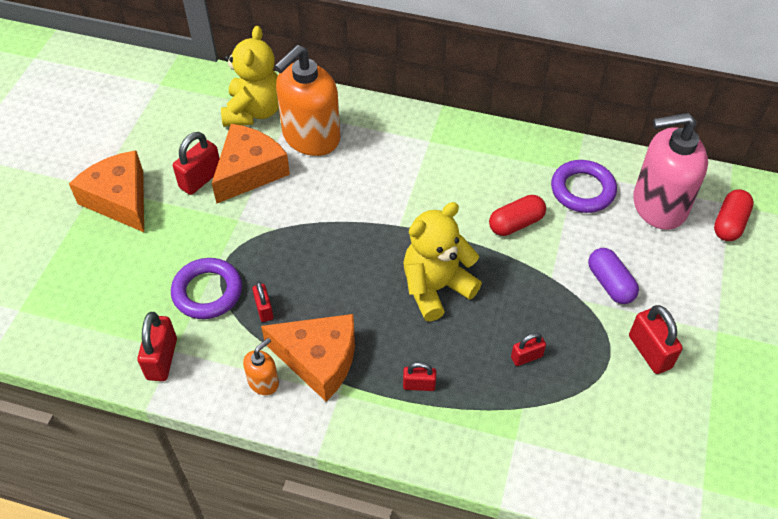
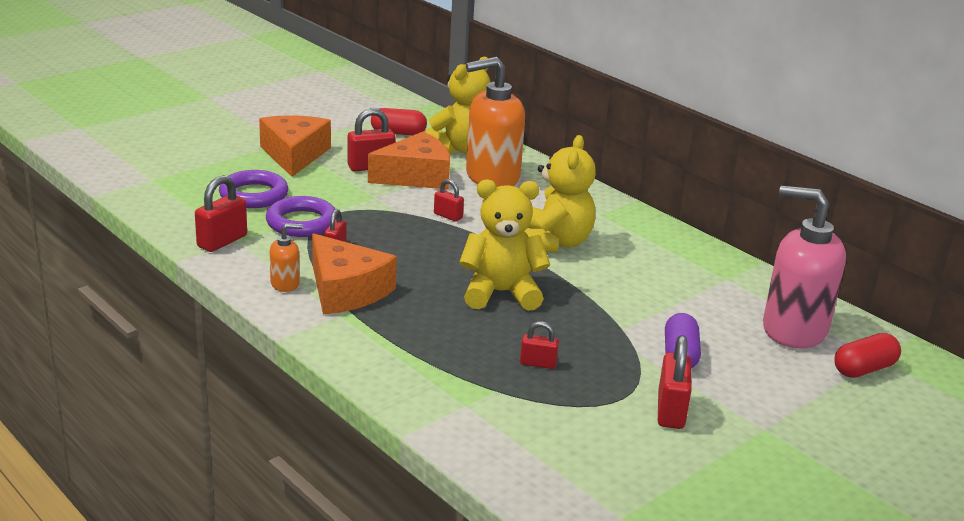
camera: 30 degrees right, 25 degrees down
(419, 385) = (415, 338): red padlock -> red padlock (448, 216)
(426, 199) = (555, 243): none -> yellow teddy bear
(516, 223) = (625, 286): red capsule -> red capsule (398, 133)
(582, 190) = (720, 292): purple ring -> purple ring (254, 195)

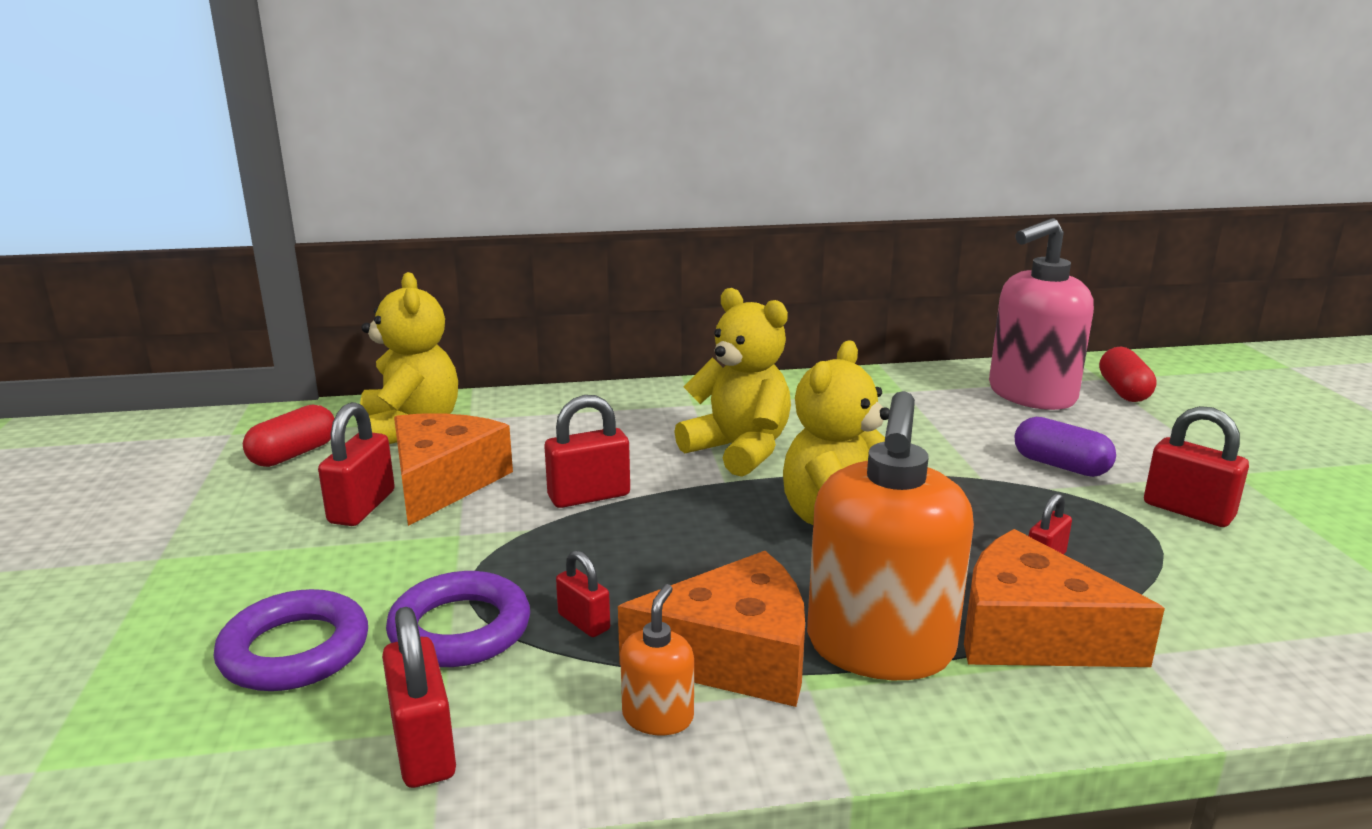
camera: 55 degrees left, 5 degrees down
(294, 155) = (216, 561): orange cheese -> orange cheese (1031, 633)
(448, 216) = (589, 496): red padlock -> red padlock, size x1.66
(492, 177) = (518, 433): orange soap dispenser -> orange soap dispenser (879, 648)

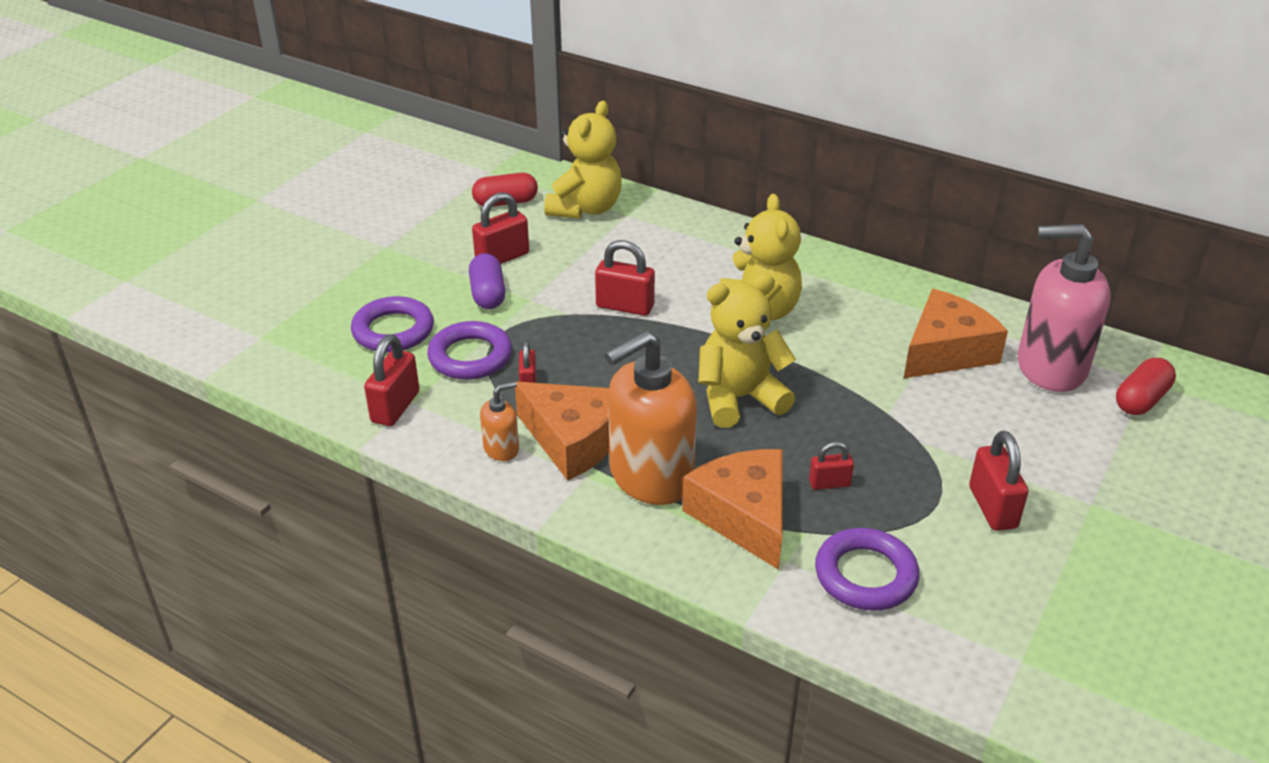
camera: 40 degrees right, 15 degrees up
(443, 482) = (559, 259): orange cheese -> orange cheese (946, 351)
(1060, 466) = (962, 432): purple capsule -> purple capsule (488, 294)
(1219, 624) = (865, 575): none -> purple ring

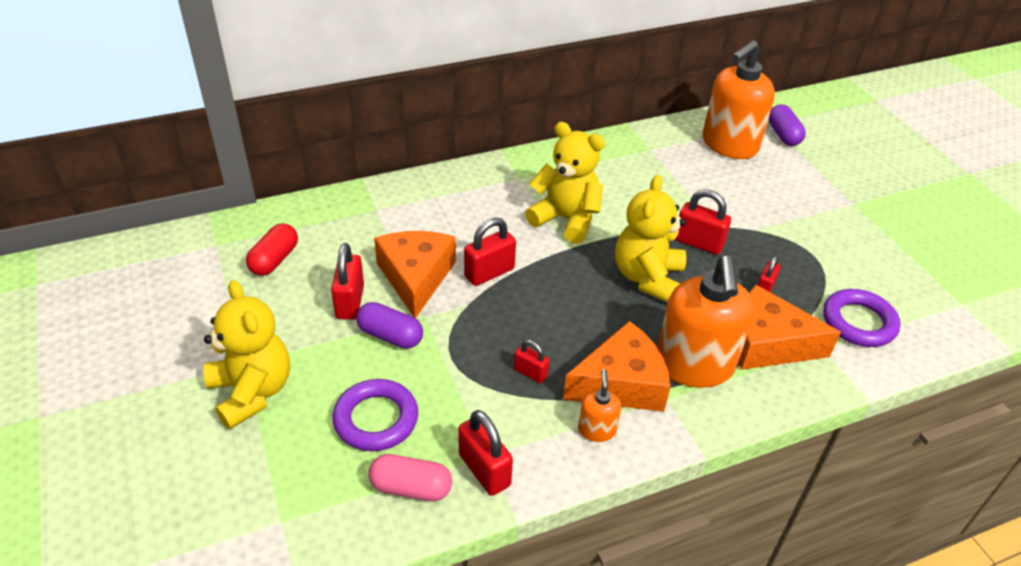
camera: 55 degrees left, 5 degrees up
(343, 379) = (411, 488): none -> pink capsule
(470, 356) = (463, 389): purple ring -> none
(585, 209) = (341, 224): yellow teddy bear -> yellow teddy bear (252, 392)
(946, 351) = (679, 170): orange cheese -> orange cheese (415, 277)
(992, 507) = (833, 239): red padlock -> red padlock (698, 243)
(1050, 367) = (729, 145): pink soap dispenser -> orange soap dispenser
(1141, 400) = (783, 135): red capsule -> purple capsule

